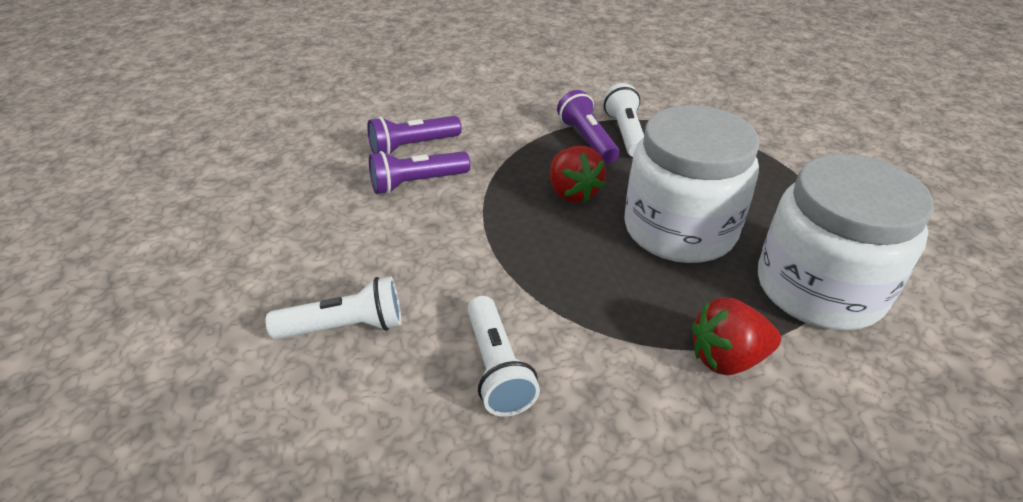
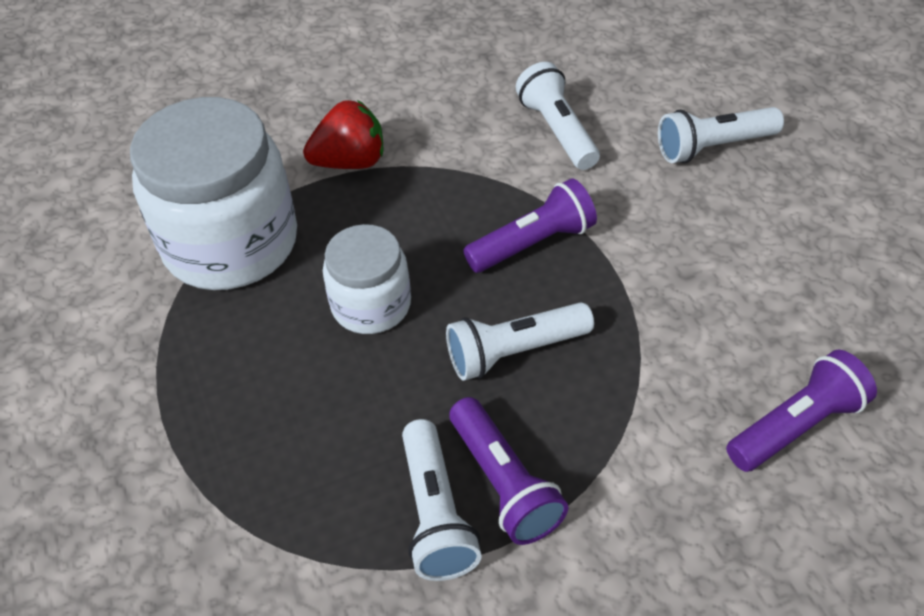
camera: 175 degrees right, 10 degrees up
(417, 183) = (744, 343): purple flashlight -> purple flashlight (533, 243)
(573, 193) = (514, 352): red strawberry -> white flashlight
(679, 229) = (371, 305): white jar -> white jar, size x0.56

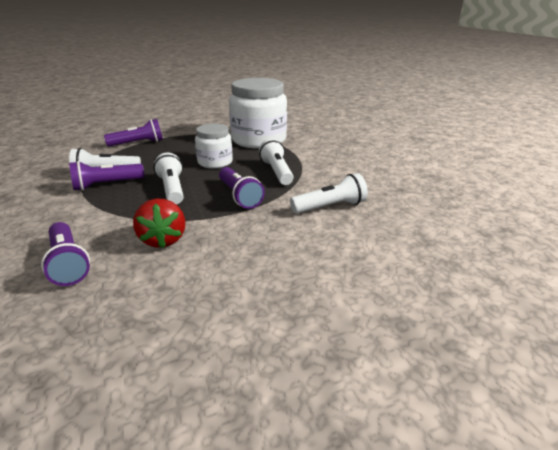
camera: 90 degrees right, 20 degrees down
(221, 508) = (138, 143): none -> purple flashlight
(350, 162) = (305, 158): red strawberry -> red strawberry (163, 240)
(713, 147) = (315, 263): white flashlight -> white flashlight (276, 172)

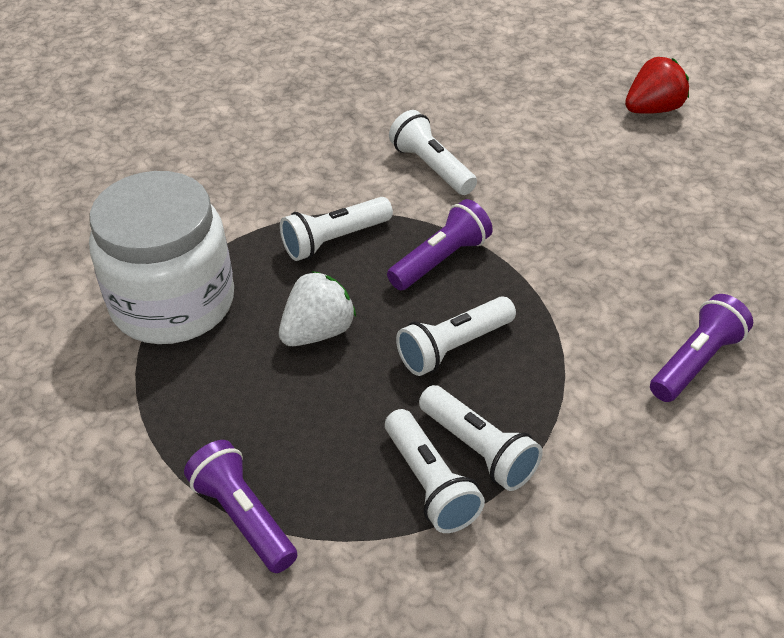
camera: 105 degrees left, 15 degrees up
(107, 185) = (479, 449): purple flashlight -> white flashlight
(163, 240) = (596, 295): red strawberry -> red strawberry (653, 109)
(215, 162) = (318, 332): white jar -> white strawberry

